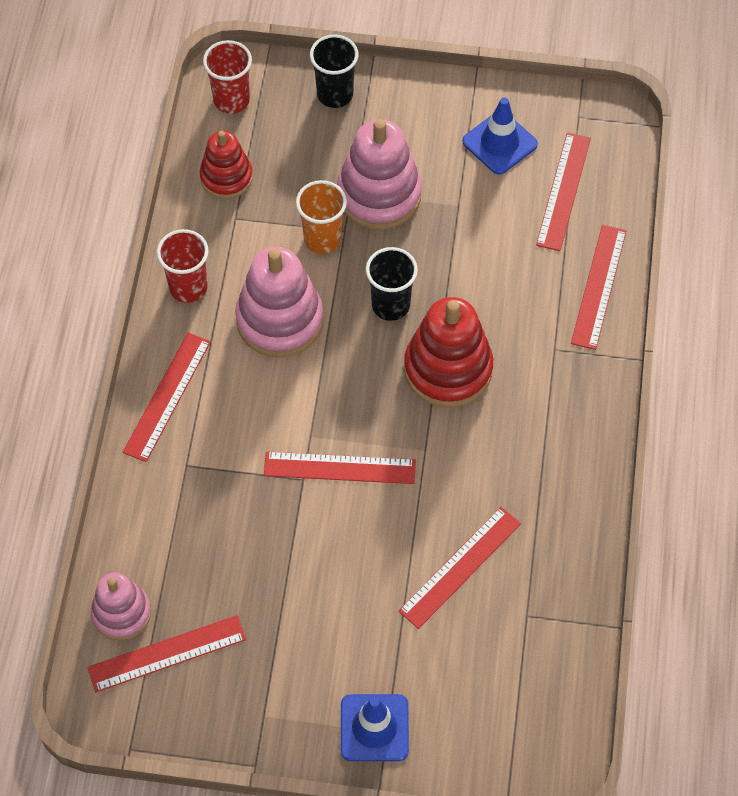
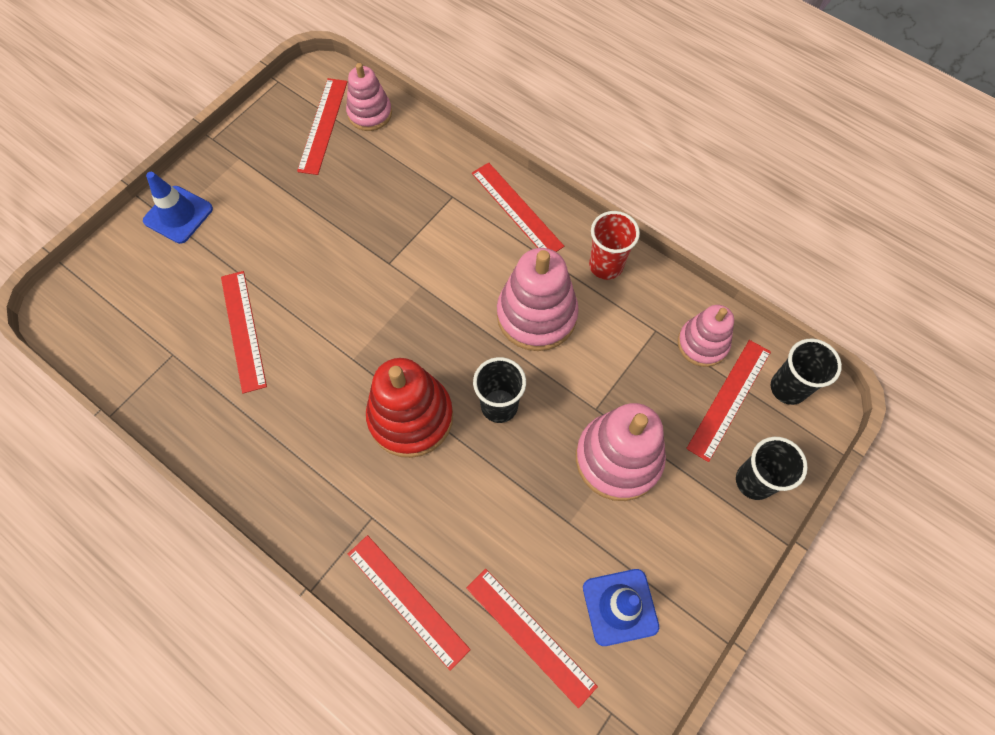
camera: 120 degrees right, 5 degrees up
(226, 177) = (702, 343): red stacking toy -> pink stacking toy
(231, 100) = (788, 388): red cup -> black cup
(322, 239) = (597, 387): orange cup -> none
(339, 468) = (380, 292): red ruler -> red ruler (729, 399)

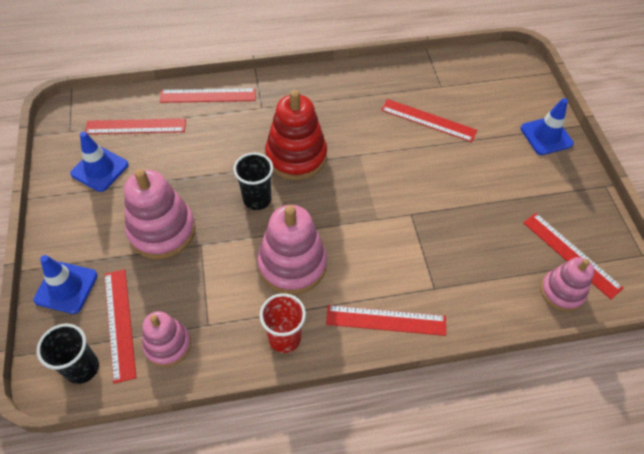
camera: 130 degrees right, 10 degrees down
(754, 481) = (66, 287): black cup -> blue traffic cone

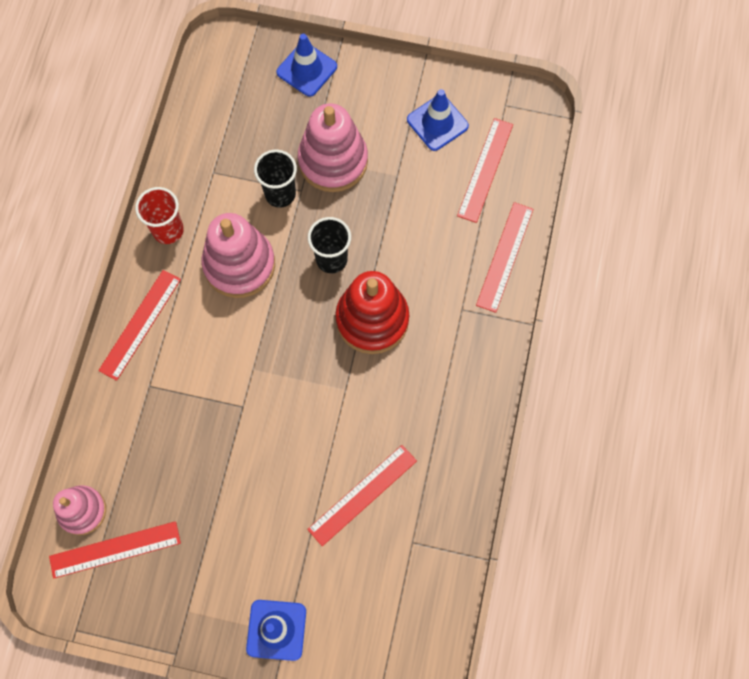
camera: 115 degrees right, 15 degrees up
(82, 368) = (221, 68): black cup -> black cup (280, 194)
(119, 323) = (249, 103): red ruler -> none
(168, 345) = (210, 136): pink stacking toy -> none

